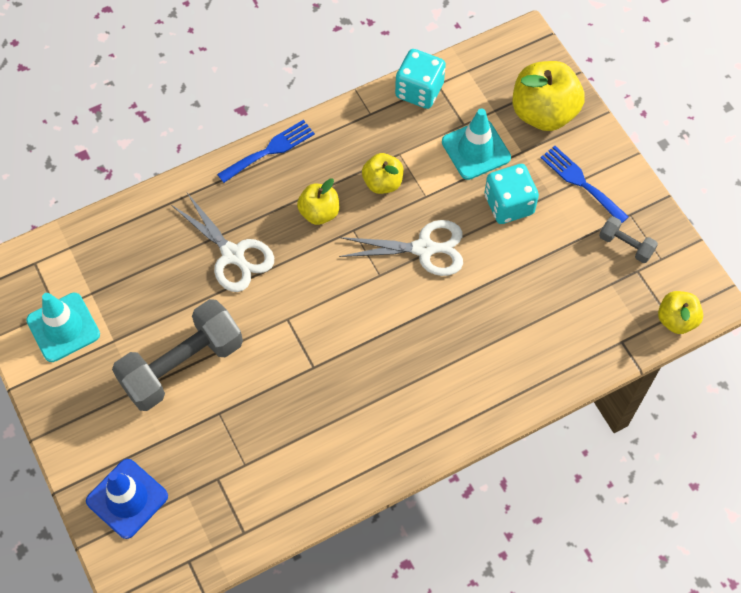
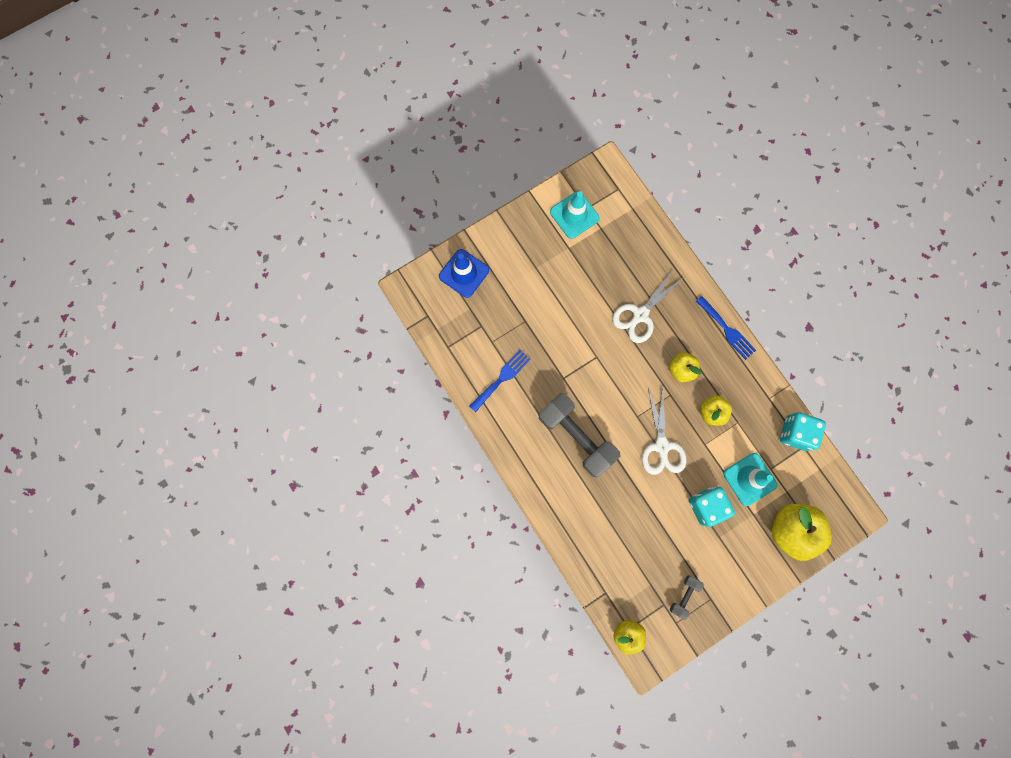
camera: 85 degrees right, 15 degrees up
(182, 365) = (556, 293): grey dumbbell -> grey dumbbell (576, 437)
(581, 182) = (733, 560): blue fork -> blue fork (501, 378)

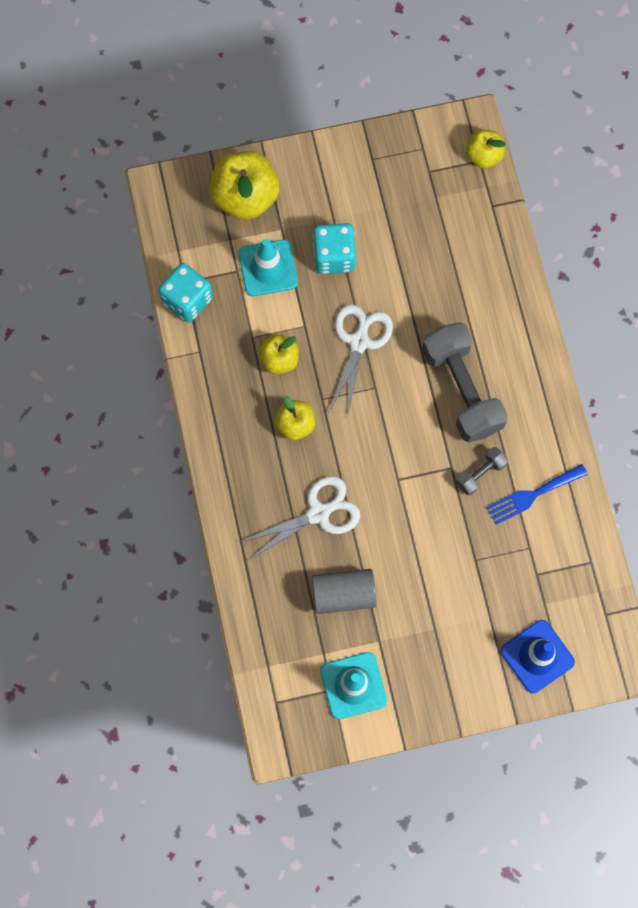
camera: 160 degrees left, 5 degrees down
(603, 268) = (343, 594): none -> grey cylinder
(684, 595) = (402, 172): grey dumbbell -> grey dumbbell (480, 474)
(727, 330) = (213, 454): blue fork -> none

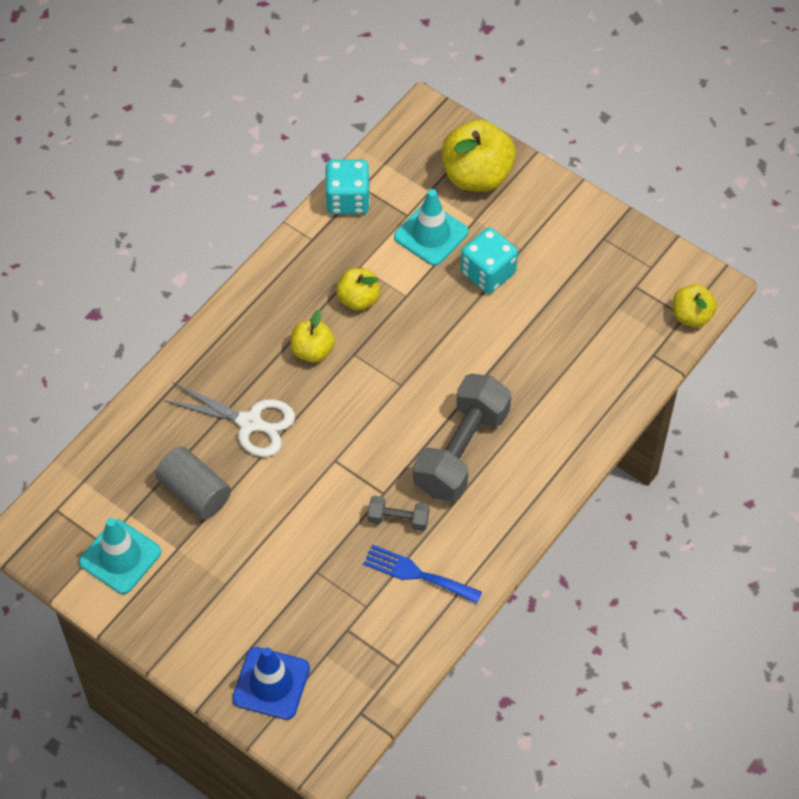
camera: 50 degrees right, 15 degrees down
(359, 341) = (430, 344): white scissors -> none

